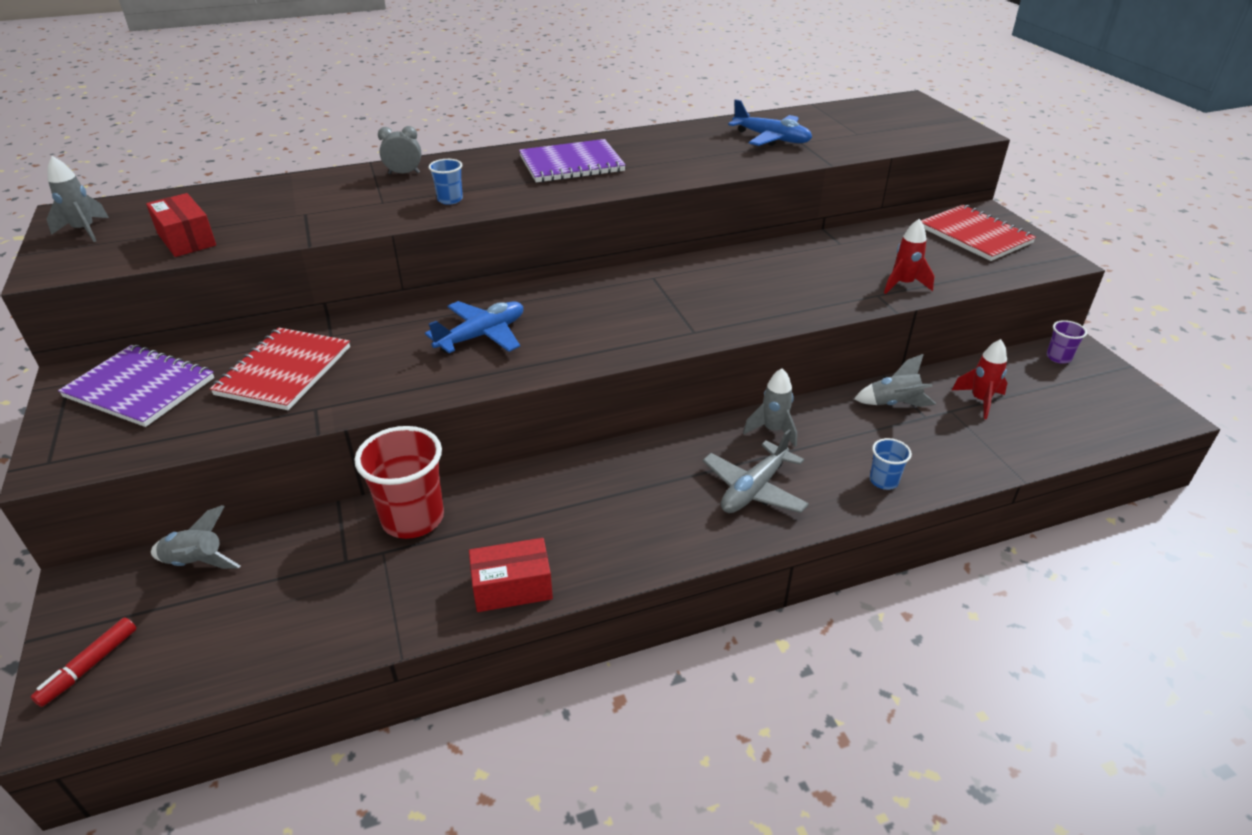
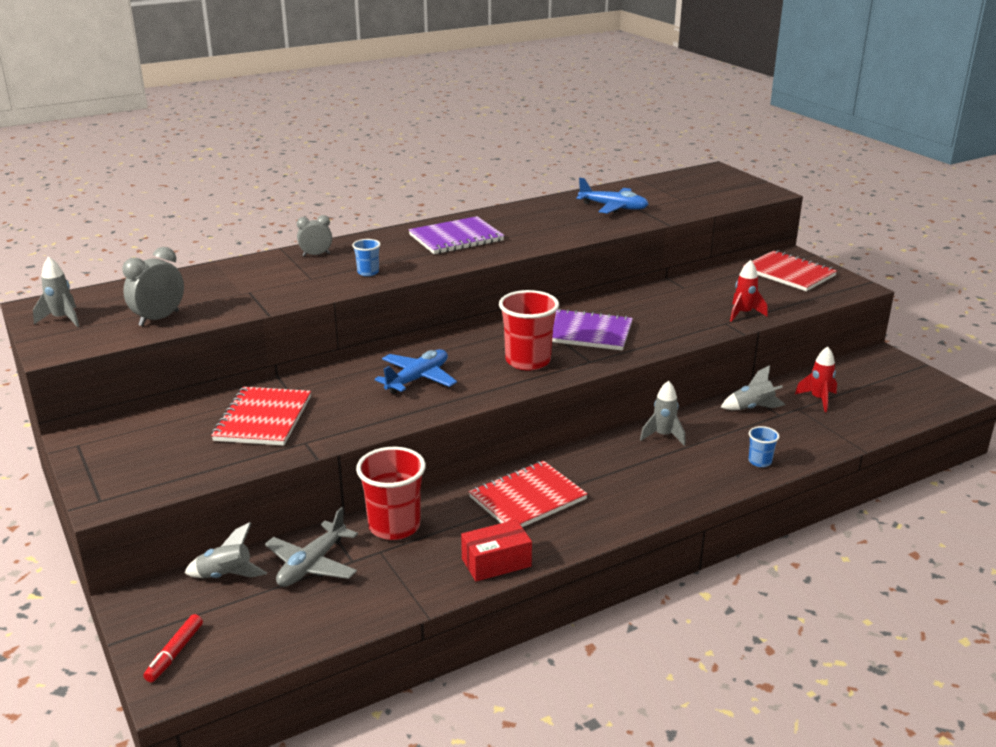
camera: 10 degrees left, 10 degrees down
(140, 388) = (145, 442): purple notebook -> purple notebook (587, 332)
(186, 239) = (159, 318): red box -> grey clock
(582, 499) = (527, 498): none -> red notebook
(619, 324) = (528, 361): none -> red cup
(754, 489) = (662, 477): grey plane -> grey plane (312, 564)
(1058, 357) = (871, 363): purple cup -> none

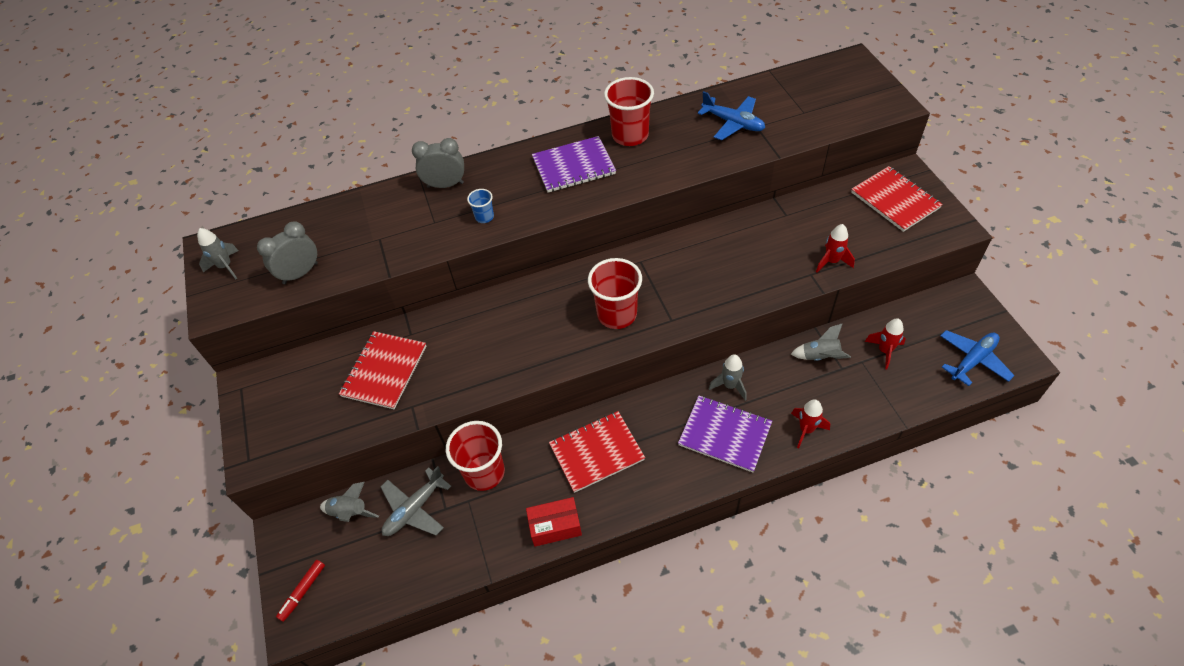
camera: 15 degrees right, 25 degrees up
(316, 255) = (445, 185): grey clock -> grey clock, size x1.53
(417, 379) = (518, 330): blue plane -> blue plane (972, 360)
(509, 218) = (630, 135): none -> red cup
(587, 332) = (679, 277): purple notebook -> purple notebook (725, 434)
(760, 461) = (806, 430): blue cup -> red rocket

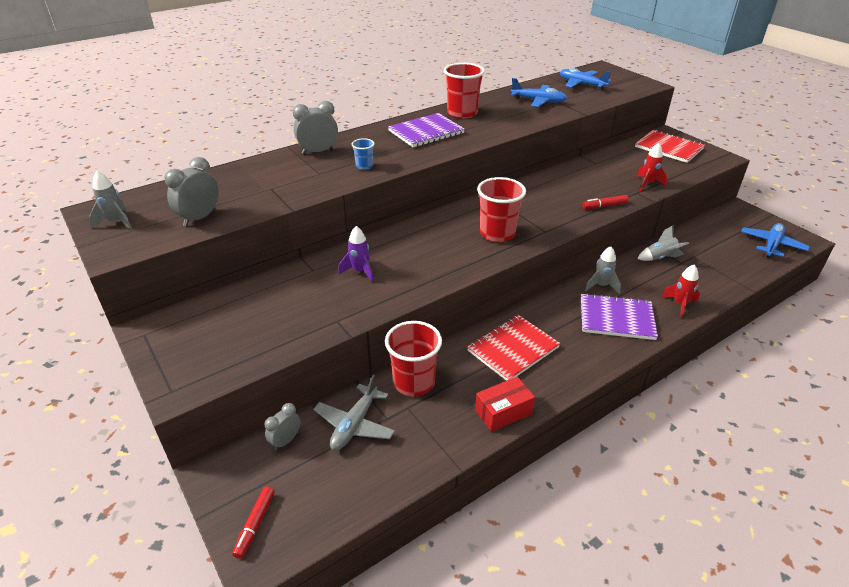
camera: 20 degrees left, 15 degrees down
(350, 512) = (285, 440): grey rocket -> grey clock
(384, 371) = (297, 299): red notebook -> none
(455, 345) = (360, 271): none -> purple rocket
(759, 291) = (604, 206): none -> red marker
(806, 95) = (581, 84): none -> blue plane
(884, 351) = (705, 248): red rocket -> none

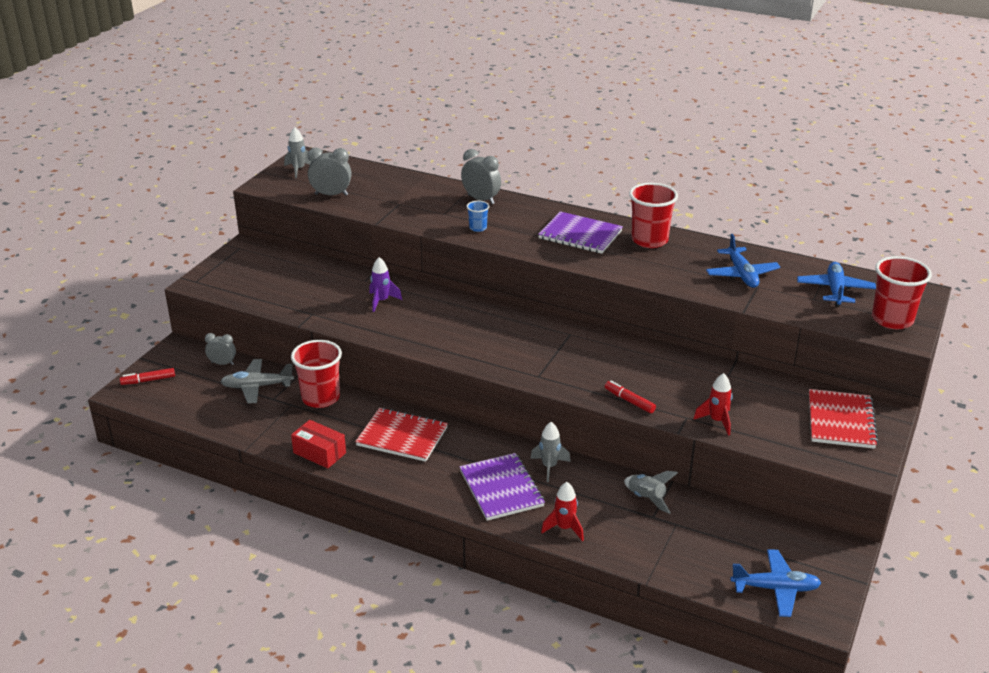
camera: 60 degrees right, 5 degrees down
(497, 233) = (506, 350): red cup -> red cup (892, 320)

